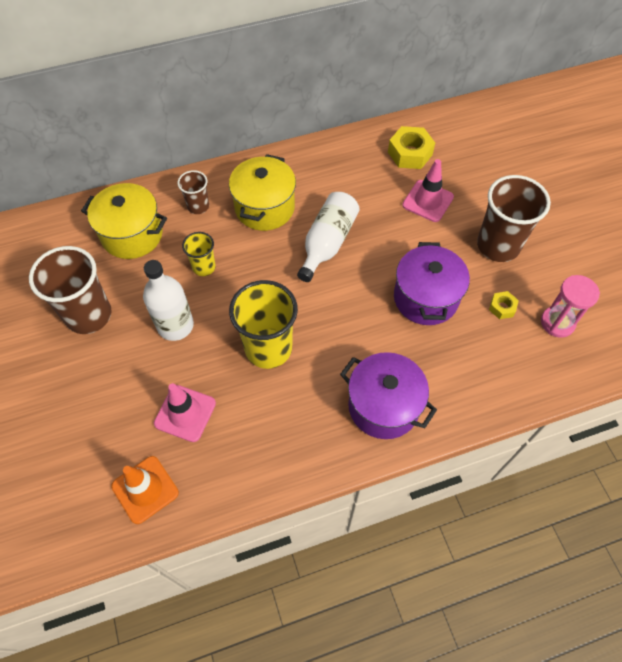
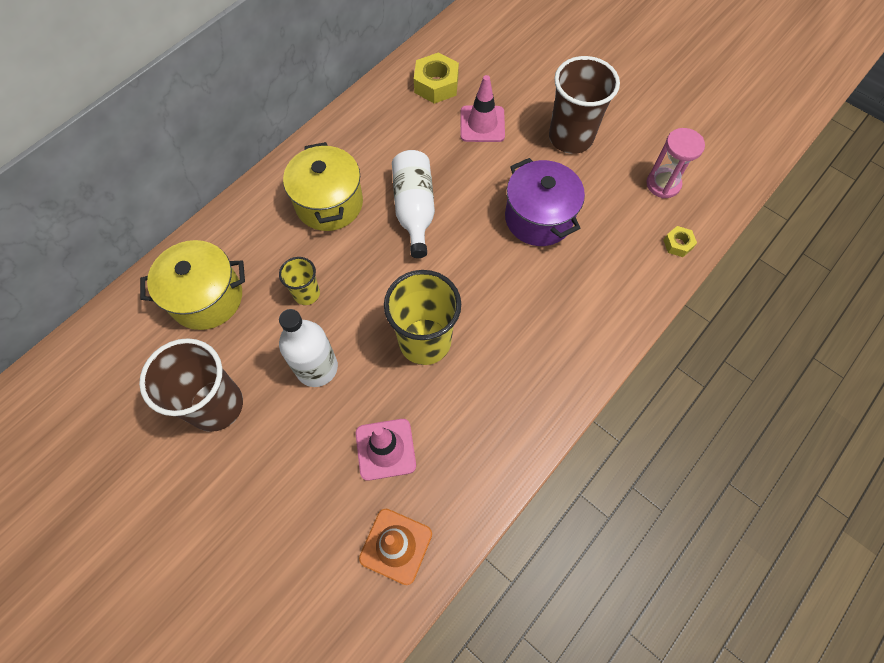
camera: 30 degrees left, 5 degrees up
(198, 206) = (258, 234): brown cup -> none
(383, 406) = (565, 339): purple pot -> none
(502, 307) = (609, 193): yellow nut -> yellow nut (678, 244)

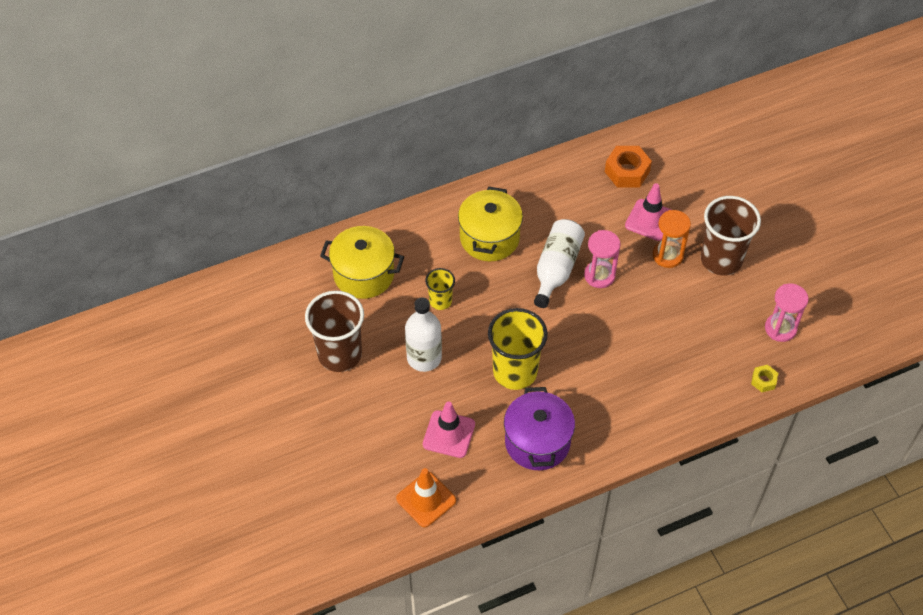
camera: 25 degrees right, 10 degrees down
(436, 85) = (627, 171): yellow nut -> orange nut
(461, 199) = (599, 275): none -> pink hourglass
(518, 153) = (667, 255): none -> orange hourglass
(539, 218) = (656, 315): purple pot -> purple pot (537, 442)

